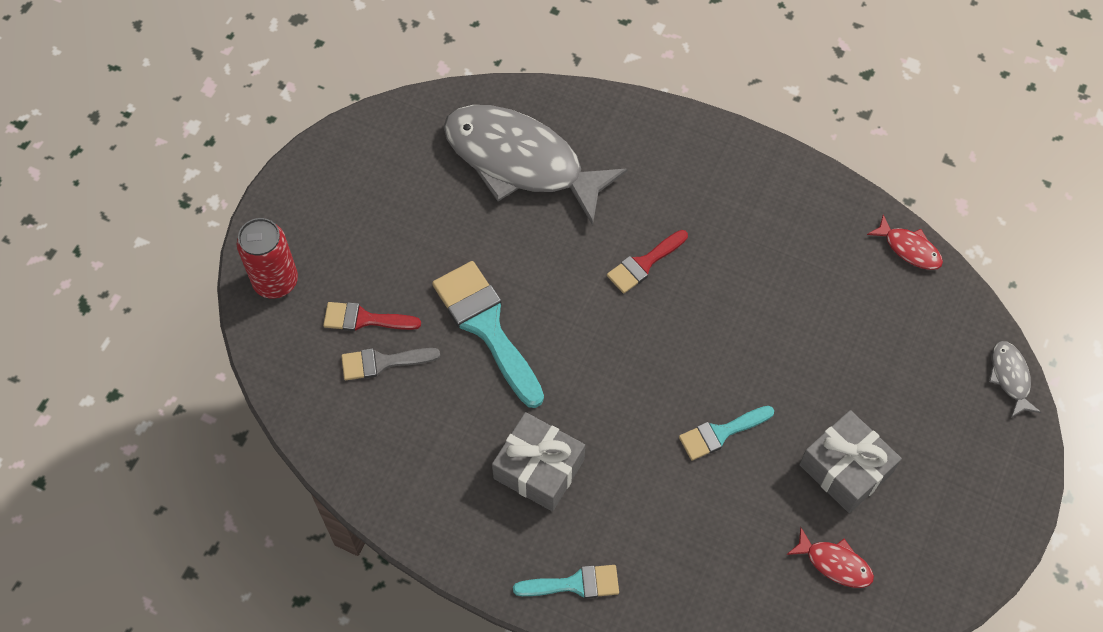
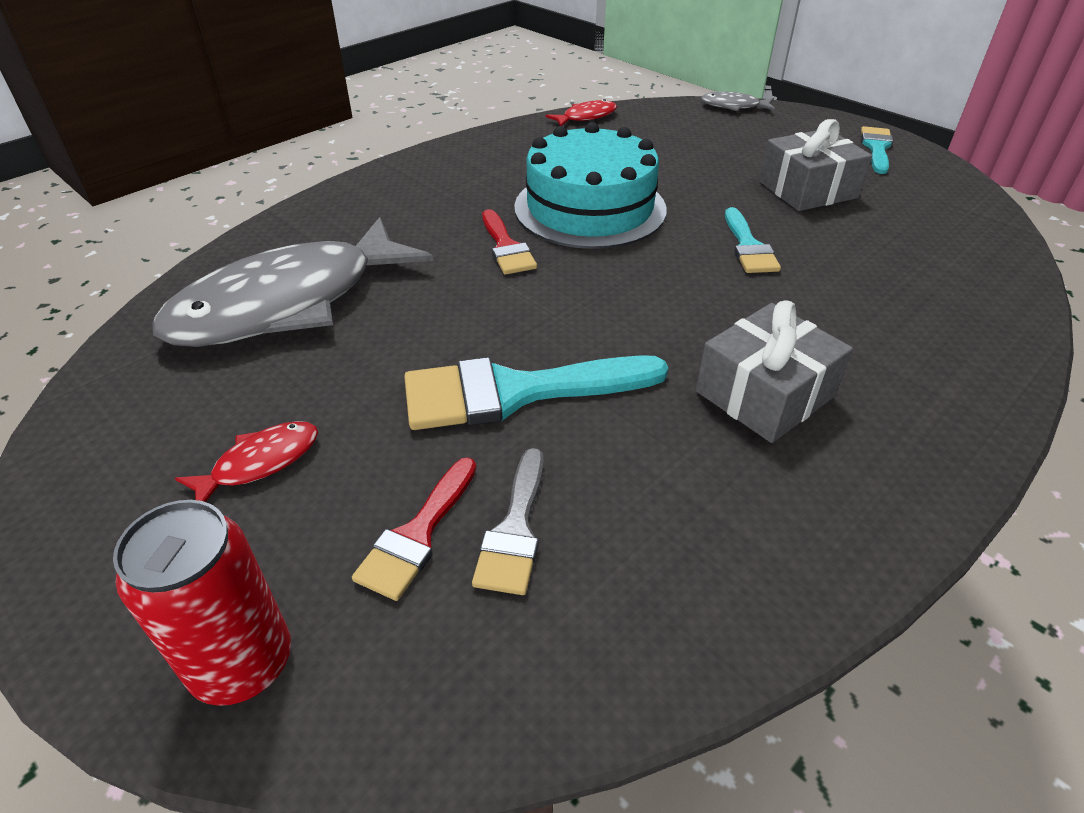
camera: 70 degrees left, 20 degrees down
(575, 584) = (950, 401): turquoise brush -> turquoise brush (876, 148)
(730, 303) = (590, 208): none -> turquoise cake
(834, 563) = (915, 217): red fish -> red fish (260, 463)

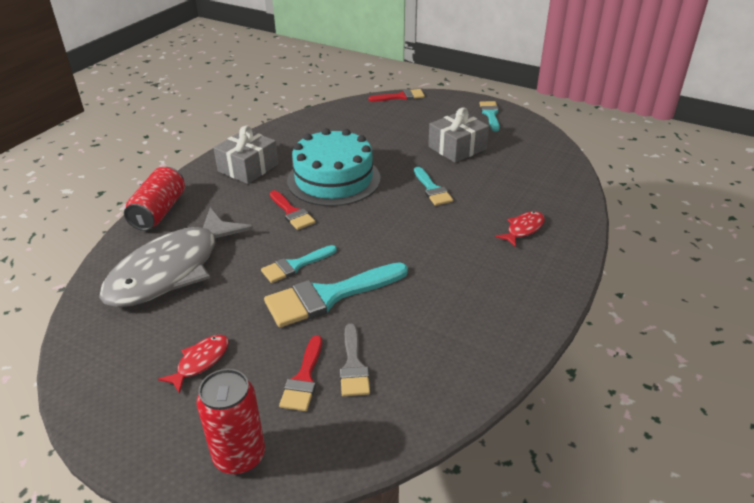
camera: 15 degrees left, 5 degrees down
(311, 215) = (159, 212): none -> red can
(479, 330) = (295, 265): none -> turquoise brush
(586, 117) = (311, 116): red fish -> red fish (523, 229)
(733, 106) = (400, 97): grey fish -> red brush
(765, 394) = (461, 272): grey gift -> grey gift (248, 168)

